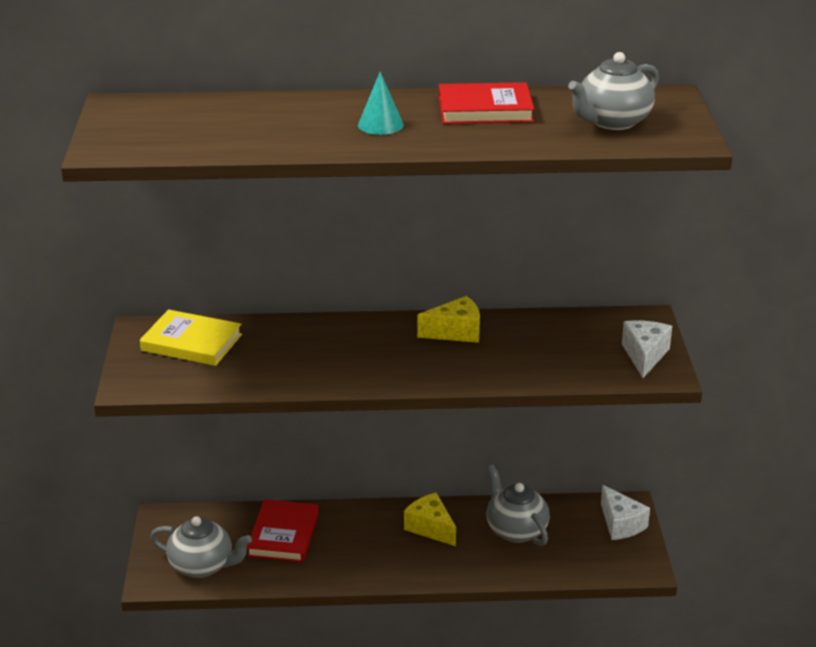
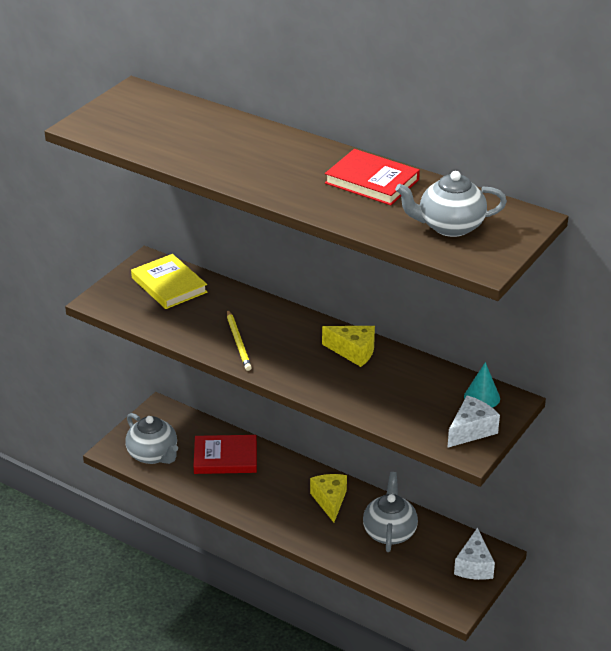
camera: 35 degrees right, 5 degrees up
(283, 535) = (225, 458): red book -> red book turned 45 degrees clockwise
(331, 367) = (238, 342): none -> yellow pencil
(380, 125) = (281, 169): turquoise cone -> turquoise cone (482, 397)

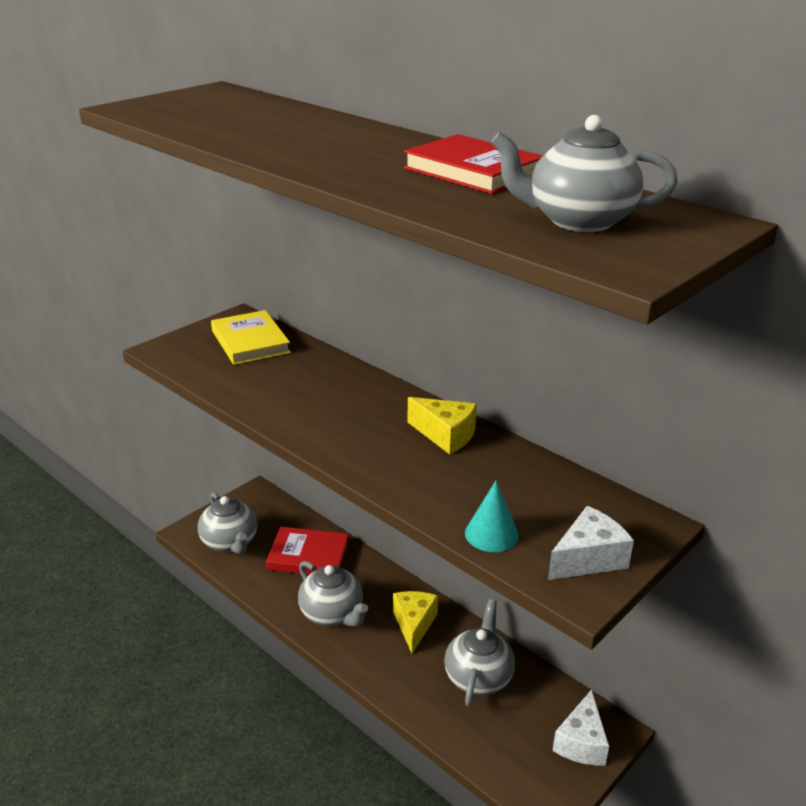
camera: 10 degrees right, 5 degrees down
(238, 342) = (303, 409): yellow pencil -> none
(261, 501) = (332, 614): none -> grey teapot
(482, 397) = (610, 513): turquoise cone -> turquoise cone (491, 534)

